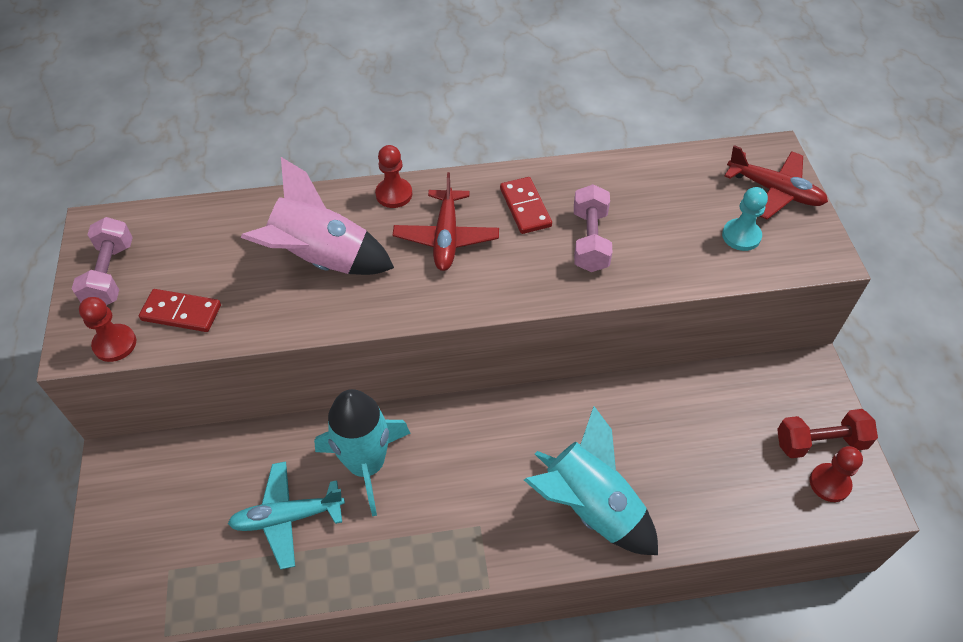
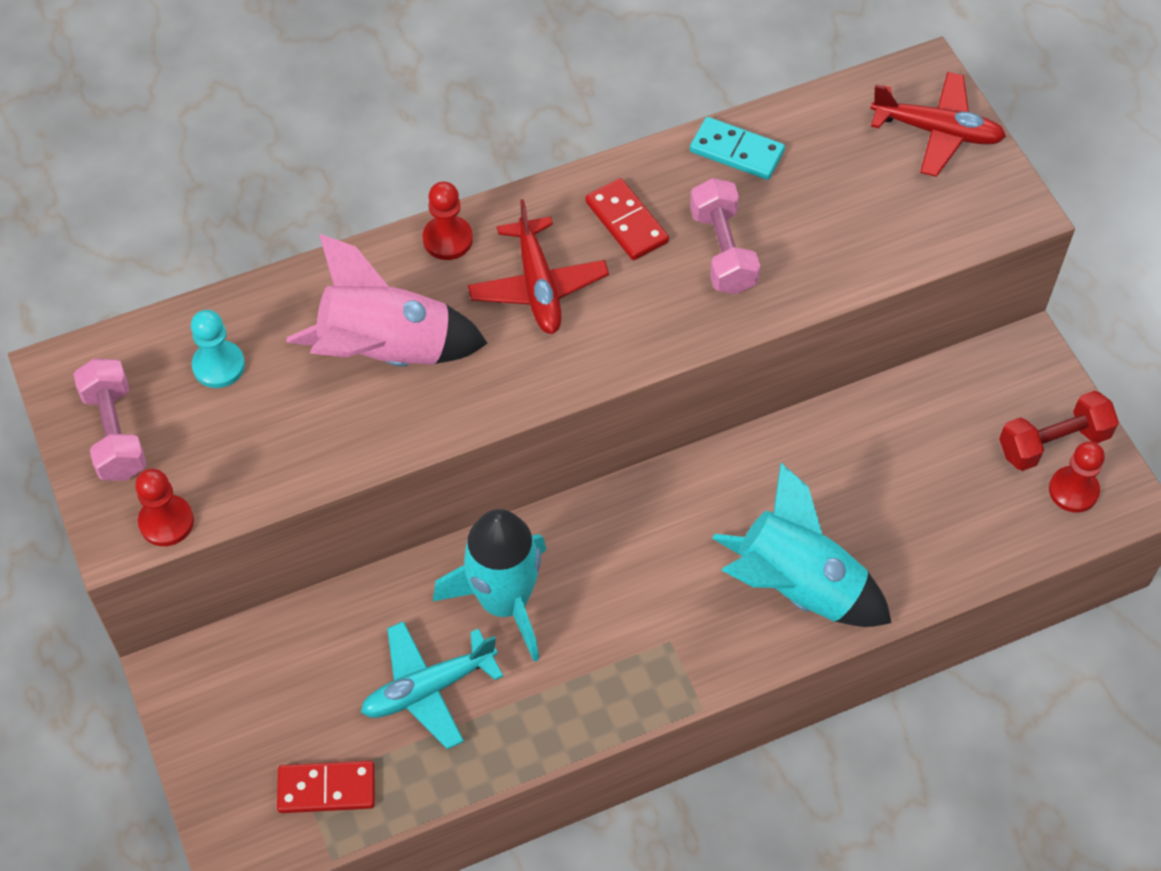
camera: 15 degrees left, 5 degrees up
(181, 313) = (234, 463): red domino -> red domino (326, 789)
(620, 176) = (736, 151): none -> turquoise domino
(741, 236) = (909, 204): turquoise pawn -> turquoise pawn (219, 366)

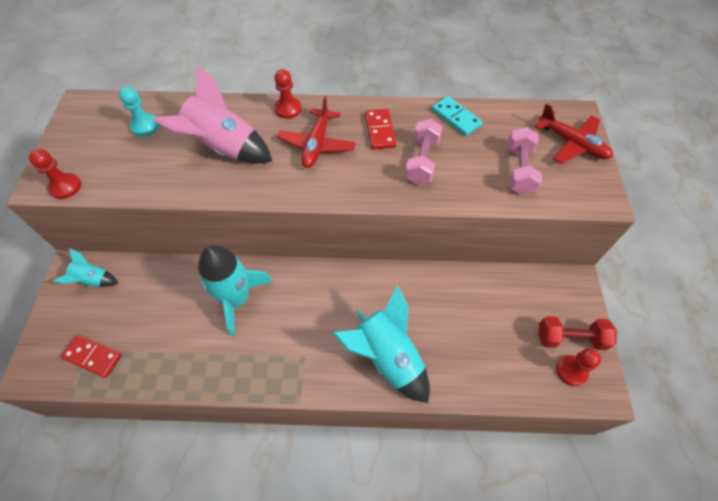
camera: 25 degrees right, 0 degrees up
(115, 433) = (78, 138): pink dumbbell -> pink dumbbell (519, 170)
(232, 677) = (93, 280): none -> turquoise rocket
(428, 689) = (173, 327): turquoise plane -> none

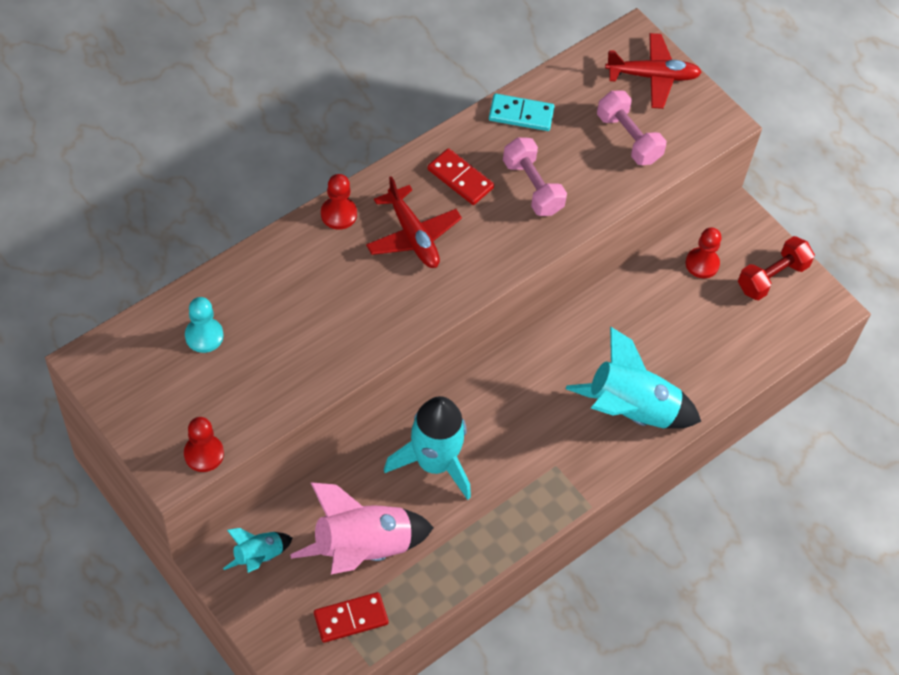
camera: 45 degrees left, 0 degrees up
(224, 148) = (321, 302): pink rocket -> pink rocket (362, 548)
(571, 371) = (794, 307): red pawn -> red pawn (702, 264)

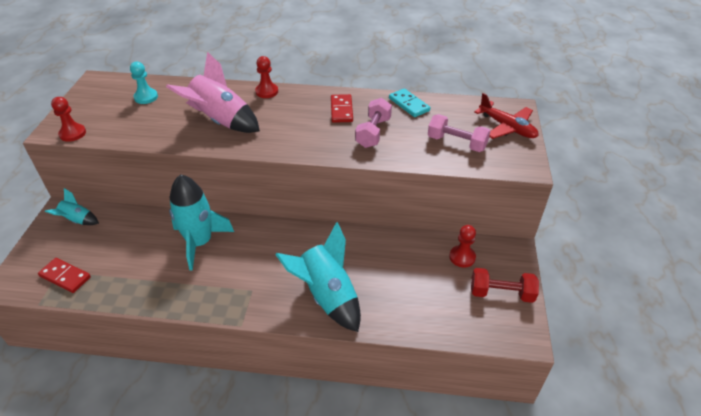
camera: 50 degrees right, 15 degrees down
(362, 548) = (117, 252): pink rocket -> pink rocket (220, 121)
(413, 236) = (286, 117): red plane -> none
(628, 138) = (456, 143): pink dumbbell -> pink dumbbell turned 75 degrees counterclockwise

